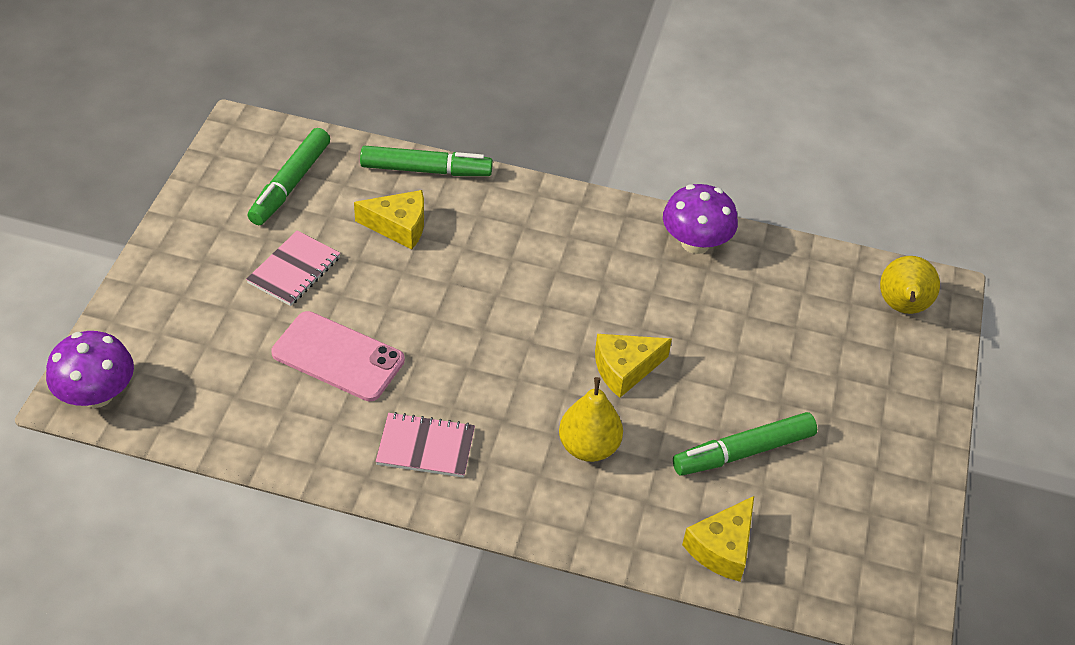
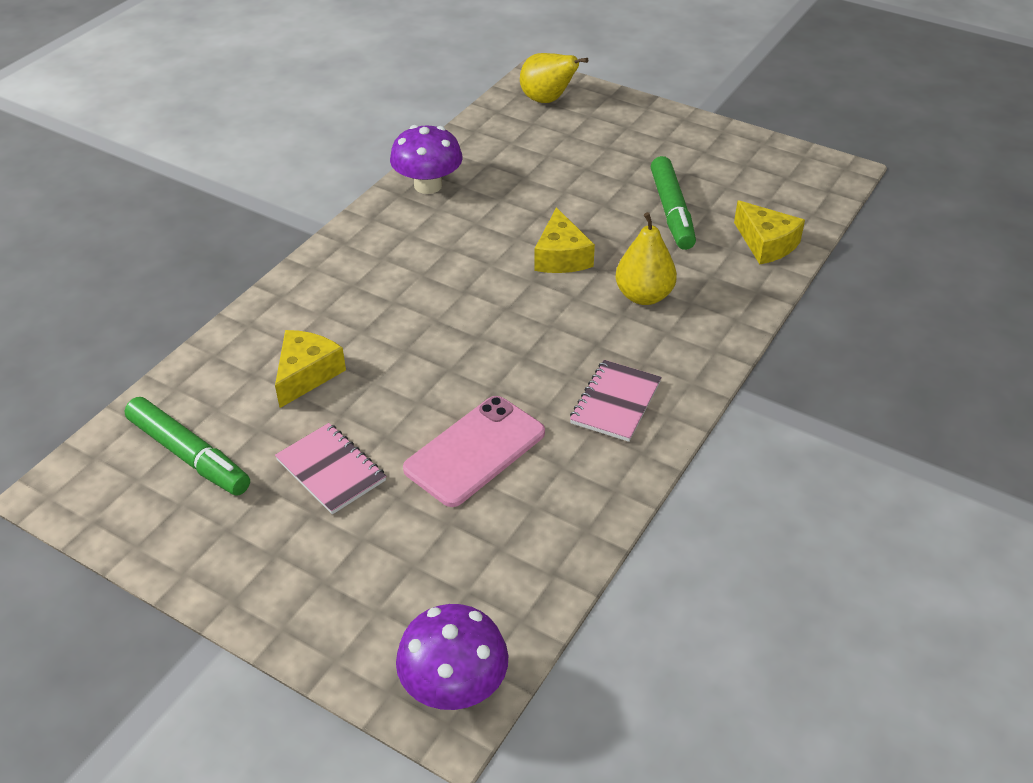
camera: 70 degrees left, 5 degrees down
(425, 170) = (232, 340): green marker -> none

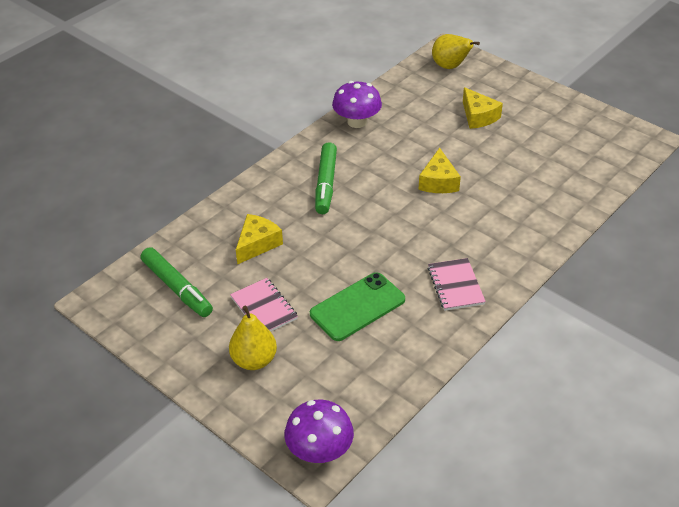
camera: 10 degrees right, 0 degrees up
(475, 451) = (357, 307): pink phone -> green phone
(615, 402) = (455, 286): pink notebook -> pink notebook turned 45 degrees counterclockwise
(644, 296) = (489, 215): yellow pear -> yellow pear (254, 360)
(671, 211) = (521, 156): green marker -> green marker (326, 183)
(766, 244) = (583, 187): yellow cheese -> yellow cheese (478, 116)

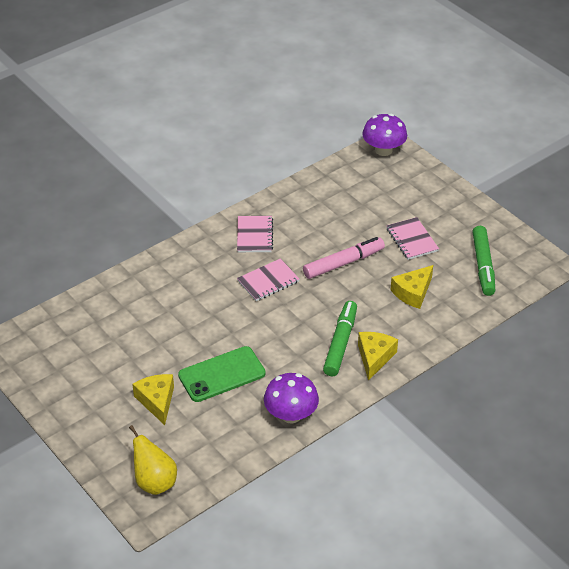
camera: 170 degrees left, 0 degrees up
(177, 287) = (483, 265): green marker -> green marker turned 150 degrees counterclockwise
(254, 360) = (422, 205): yellow pear -> none
(341, 266) = (343, 263): none -> pink marker
(357, 307) = (337, 231): green phone -> green phone (222, 374)
(419, 234) = (268, 281): none -> pink notebook
(438, 181) = (231, 329): yellow cheese -> yellow cheese (374, 357)

